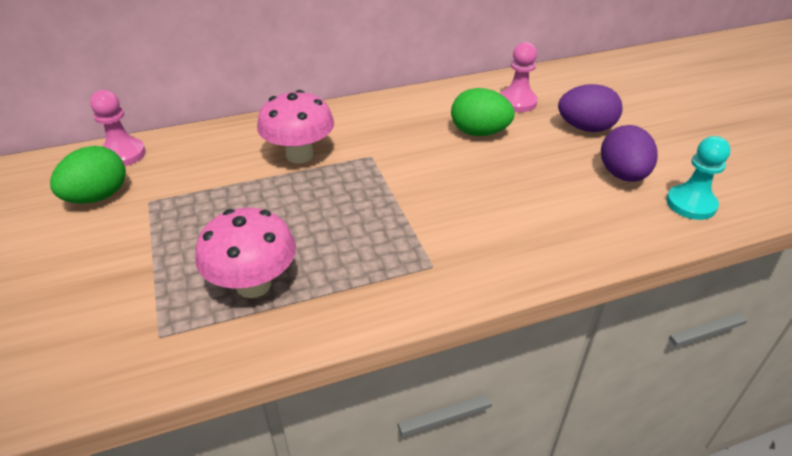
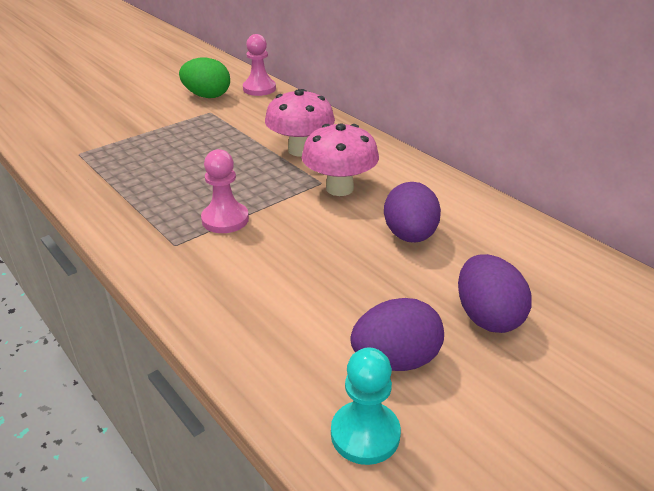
camera: 70 degrees right, 5 degrees down
(253, 285) = (132, 171): pink mushroom -> pink mushroom (339, 188)
(479, 132) = (410, 236): green egg -> purple egg
(517, 102) = (502, 253): pink pawn -> pink pawn (225, 219)

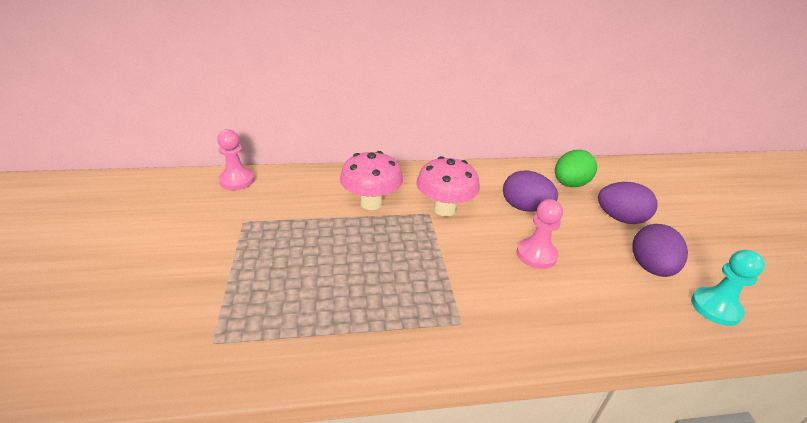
camera: 60 degrees left, 0 degrees up
(207, 96) = (207, 211): green egg -> green egg (570, 184)
(225, 219) = (443, 280): pink pawn -> pink pawn (536, 254)

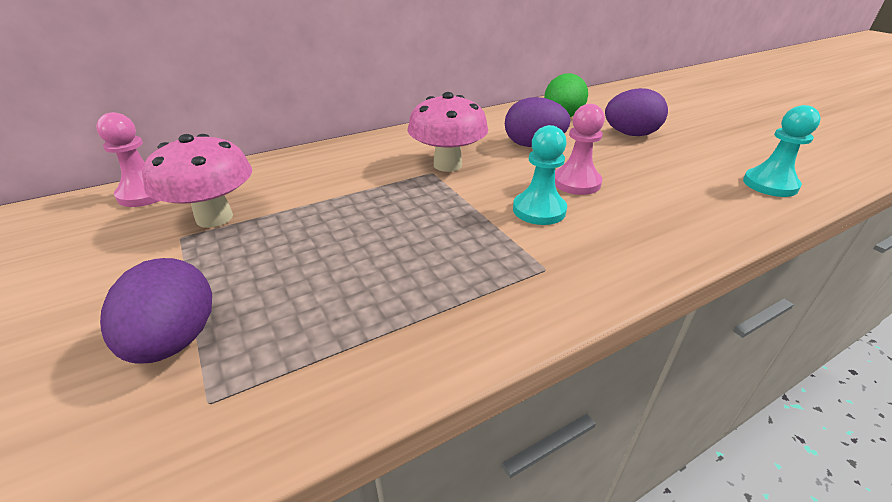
camera: 20 degrees left, 0 degrees up
(371, 203) = (354, 178): pink mushroom -> pink mushroom (214, 218)
(489, 271) = (539, 210): none -> turquoise pawn
(650, 267) = (689, 167): purple egg -> purple egg (175, 341)

